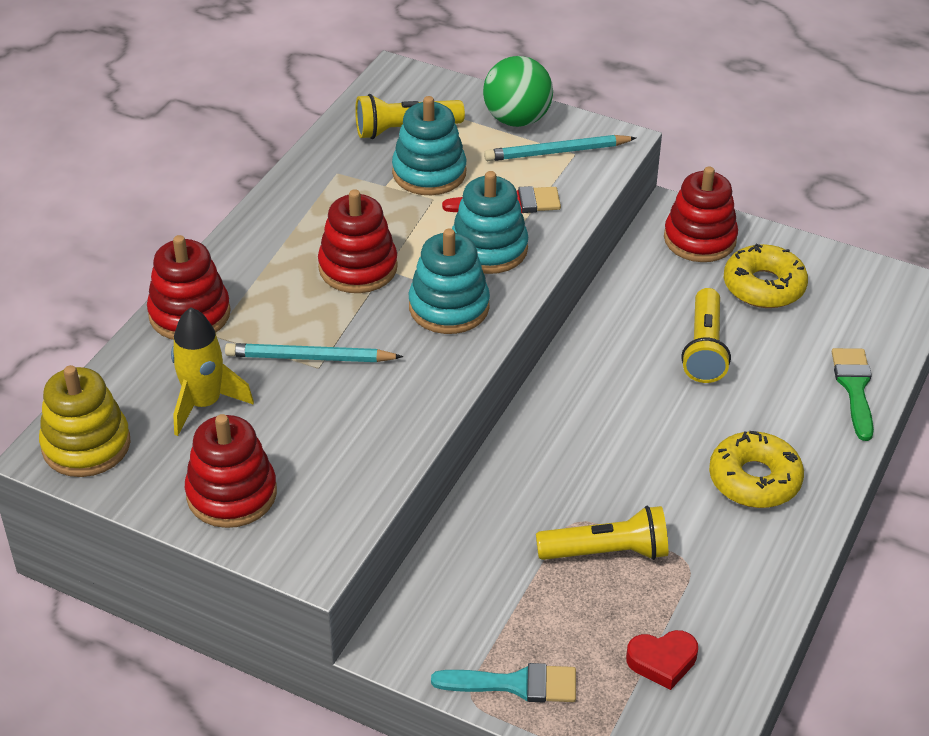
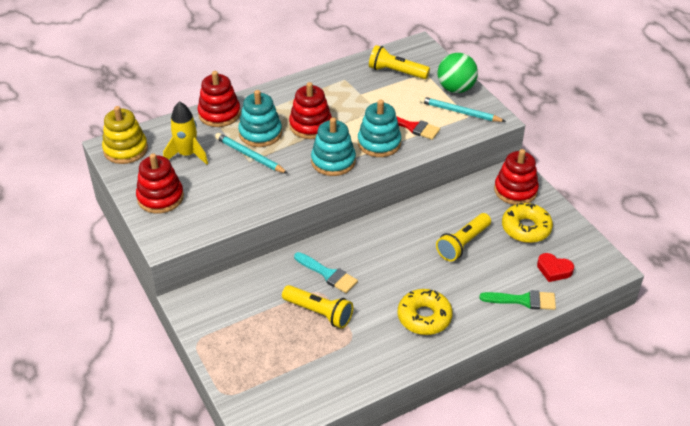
camera: 35 degrees right, 0 degrees up
(429, 173) = (387, 96): turquoise stacking toy -> turquoise stacking toy (260, 133)
(514, 684) = (220, 347): turquoise brush -> turquoise brush (327, 274)
(662, 661) = (294, 375): red heart -> red heart (554, 270)
(854, 388) = (523, 300): green brush -> green brush turned 60 degrees clockwise

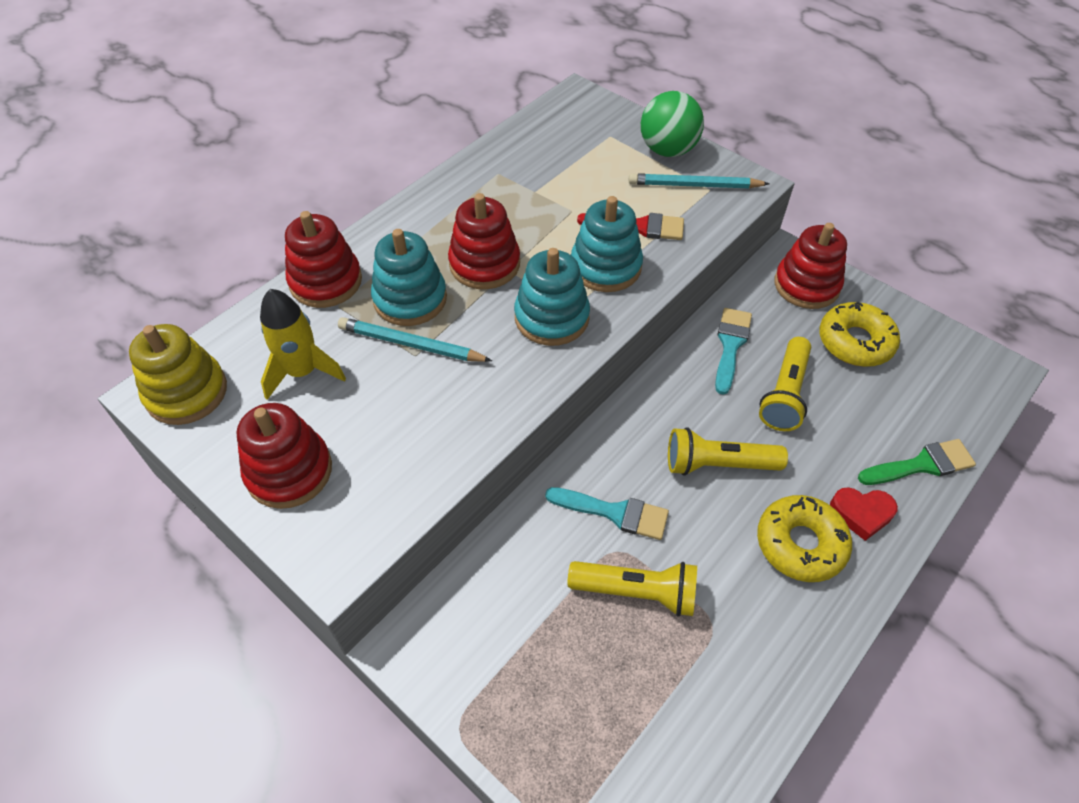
camera: 20 degrees left, 10 degrees up
(396, 72) = (568, 144): yellow flashlight -> yellow flashlight (718, 464)
(446, 211) = (730, 345): none -> turquoise brush
(554, 270) = (931, 399): red heart -> red heart (861, 514)

